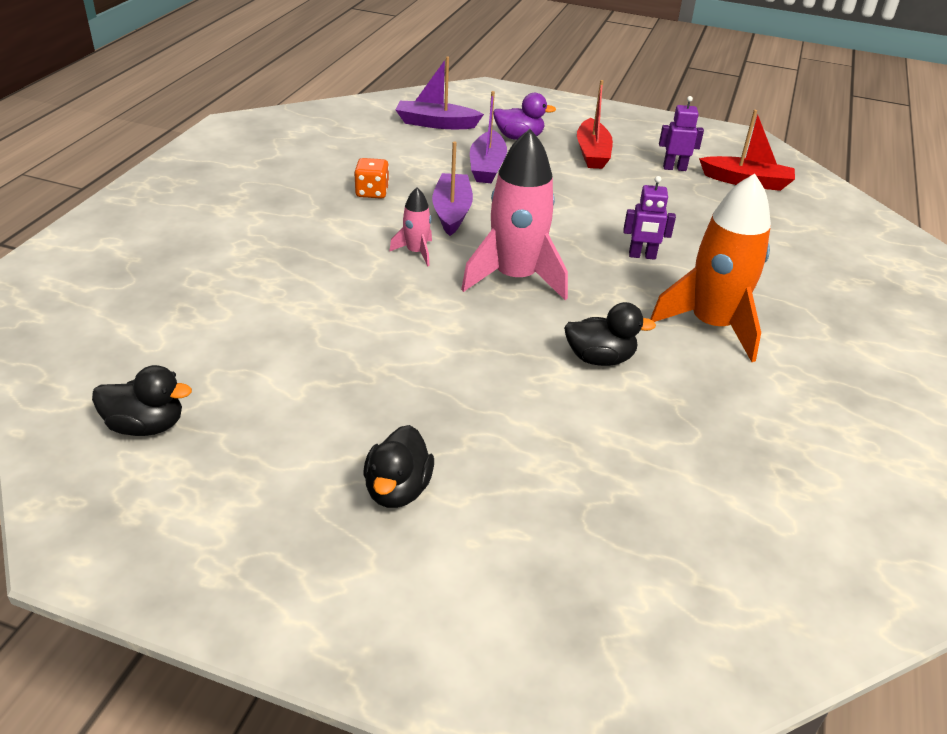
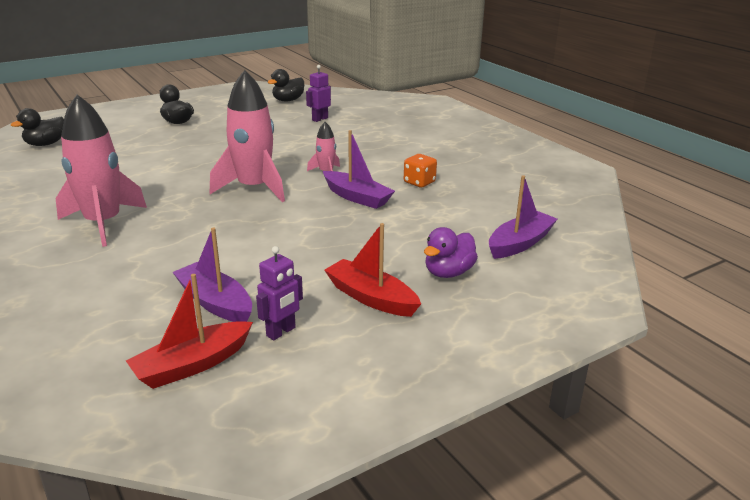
camera: 130 degrees right, 10 degrees down
(487, 167) = (407, 234): purple boat -> purple boat (215, 303)
(599, 358) = (153, 181): black duck -> black duck (45, 144)
(642, 256) = (199, 238): purple robot -> purple robot (320, 119)
(711, 325) = (103, 223): orange rocket -> pink rocket

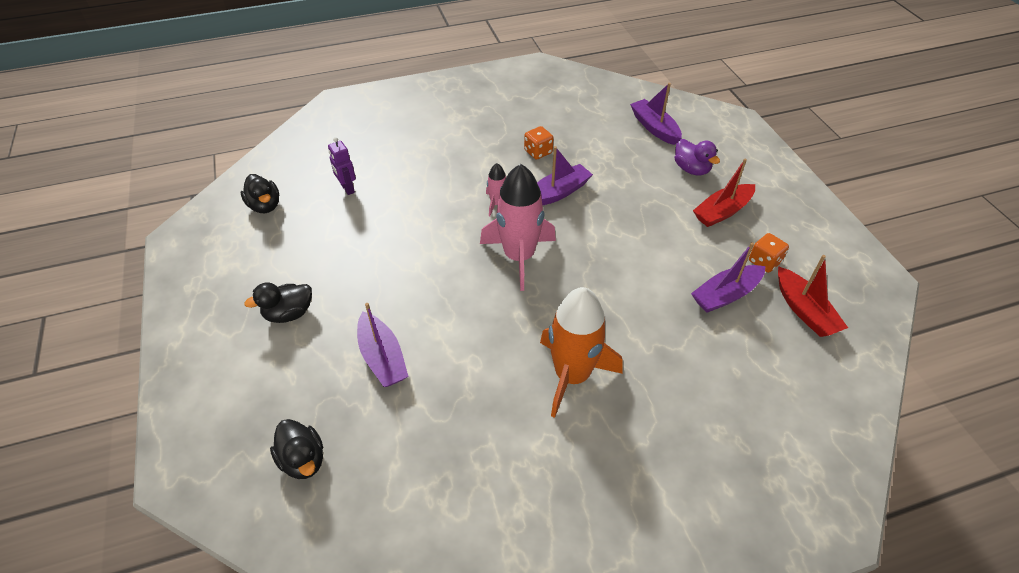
camera: 75 degrees left, 20 degrees up
(103, 223) = (572, 375): pink rocket -> orange rocket
(132, 153) = (382, 358): none -> purple boat
(281, 332) = (764, 262): purple robot -> orange dice

